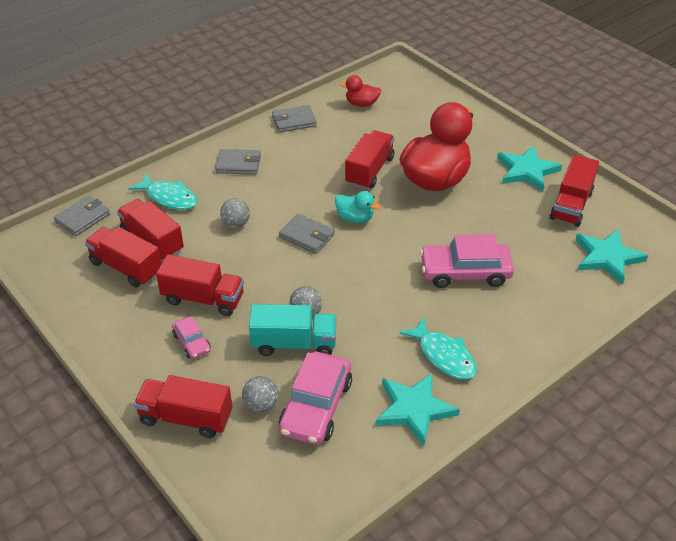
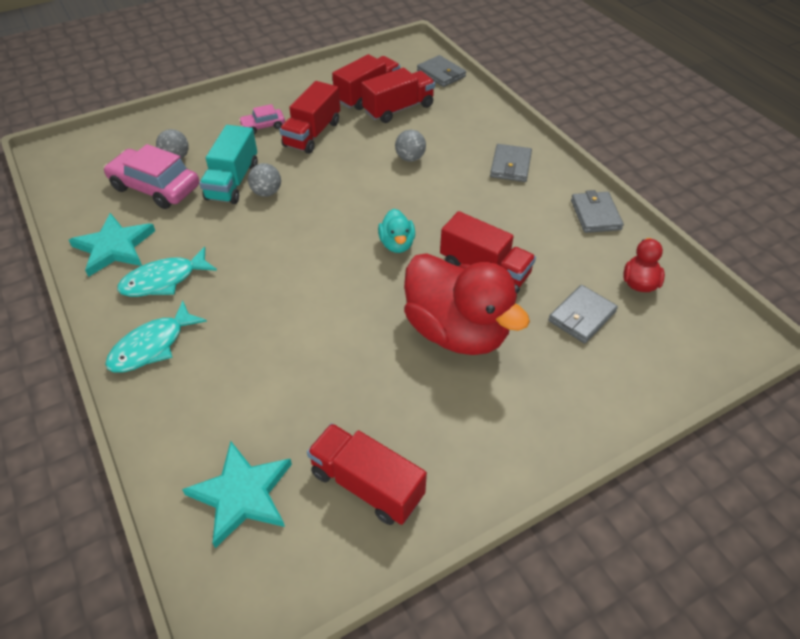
camera: 100 degrees right, 5 degrees up
(169, 197) = (461, 119): turquoise fish -> turquoise fish (152, 346)
(186, 418) = (186, 121): red truck -> none
(307, 236) = (377, 204): grey wallet -> grey wallet (582, 316)
(355, 218) = (397, 244): turquoise duck -> turquoise duck turned 45 degrees counterclockwise
(465, 272) = (274, 324): pink car -> none
(527, 171) = (460, 448): turquoise star -> none

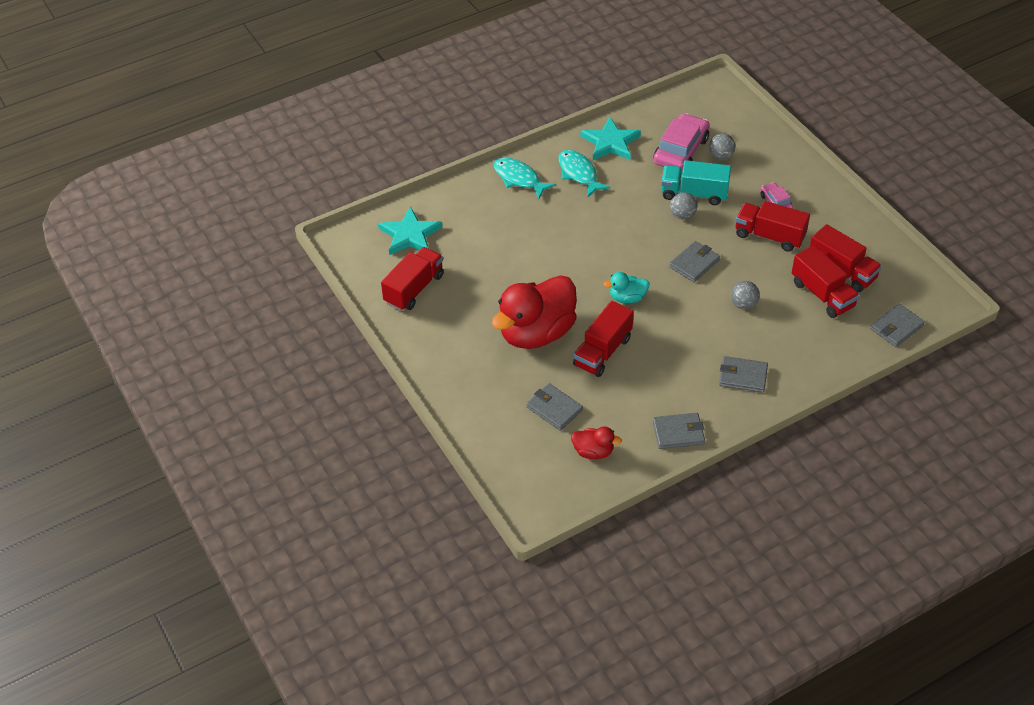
camera: 90 degrees right, 0 degrees up
(346, 188) = (694, 264): none -> grey wallet

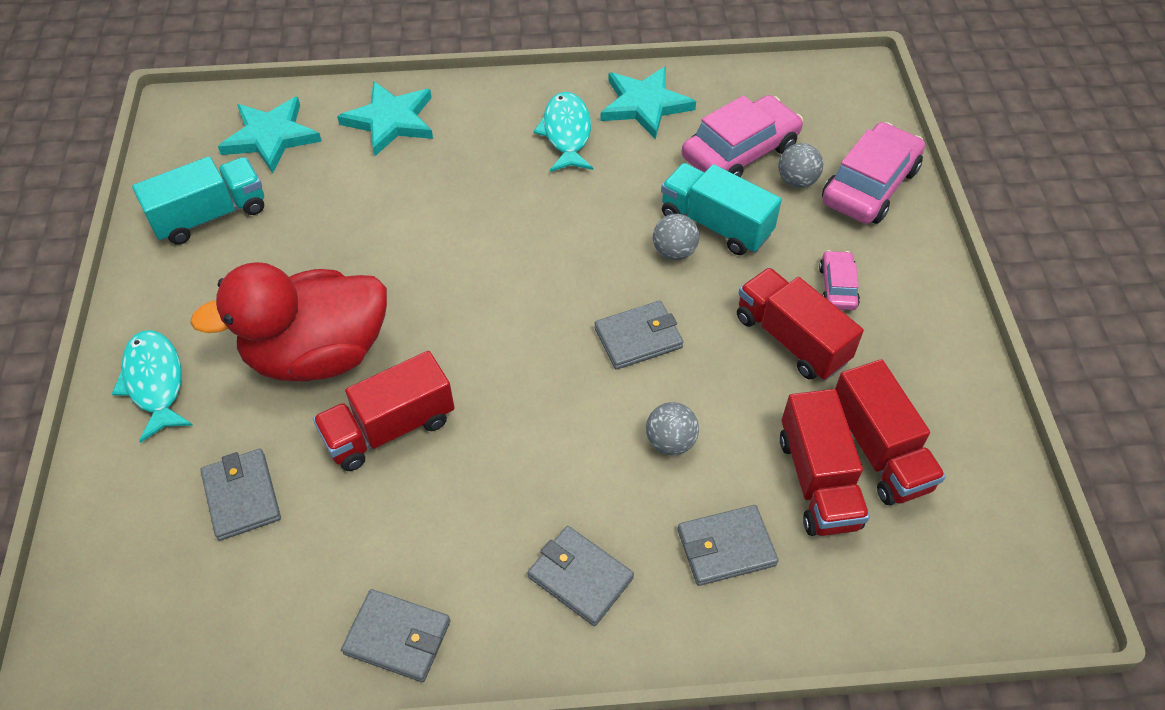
camera: 25 degrees right, 5 degrees up
(414, 289) = (210, 216): red truck -> turquoise truck
(472, 201) = (390, 121): none -> turquoise star
(519, 178) = (478, 111): turquoise fish -> turquoise fish (155, 382)
(593, 452) = (238, 606): red duck -> none
(627, 298) = (494, 353): turquoise duck -> none
(759, 145) = (869, 185): none -> pink car
(896, 327) = (917, 604): grey wallet -> grey wallet (726, 547)

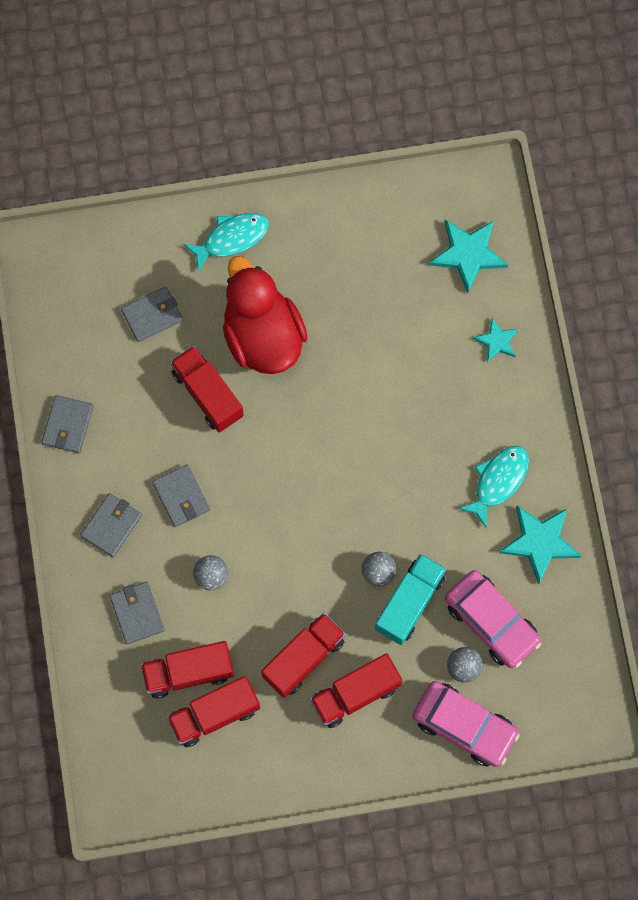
camera: 85 degrees right, 20 degrees up
(210, 216) = (381, 232): turquoise truck -> none
(390, 121) = (496, 341): turquoise star -> turquoise star, size x0.58
(566, 133) = (498, 481): turquoise fish -> turquoise fish turned 45 degrees counterclockwise
(638, 338) = (295, 550): grey wallet -> grey wallet (181, 496)
(837, 287) = (355, 694): pink car -> red truck

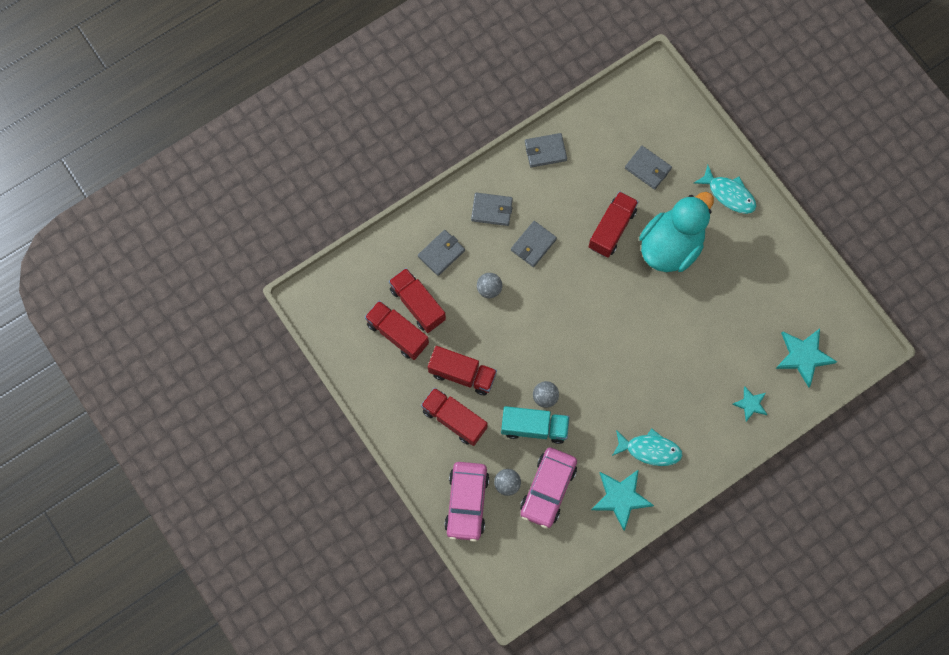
camera: 65 degrees right, 0 degrees up
(263, 336) = (671, 246): red duck -> turquoise duck

